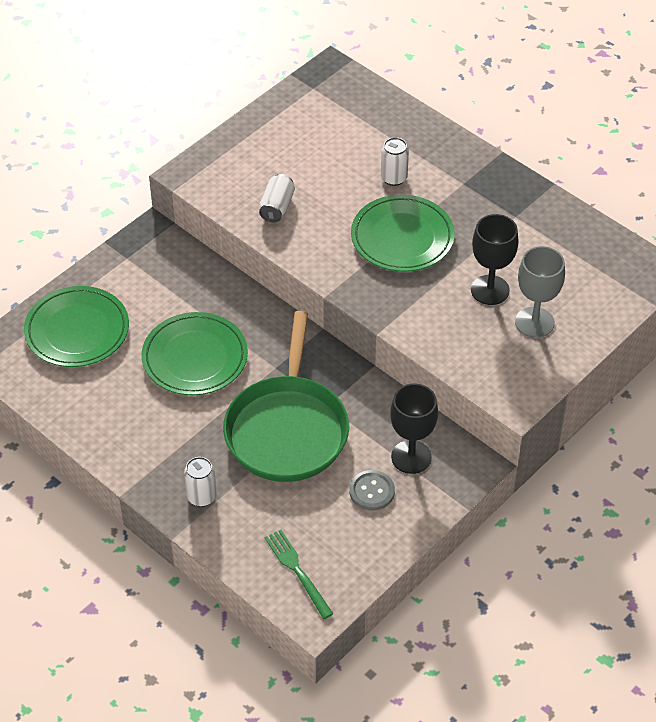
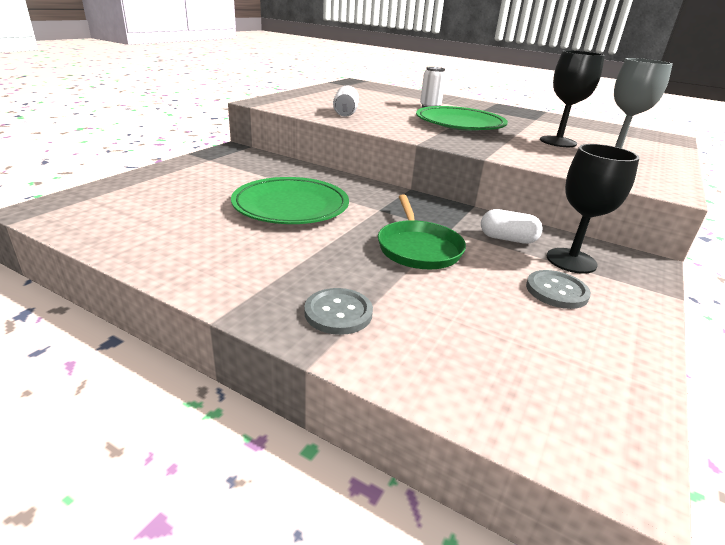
camera: 15 degrees left, 20 degrees down
(77, 331) = (155, 194): green plate -> none
(201, 497) = (338, 313): white can -> grey button
(287, 430) = (418, 248): green pan -> green pan, size x0.57
(297, 571) = (534, 391): green fork -> none
(373, 423) = (507, 239): none -> white capsule

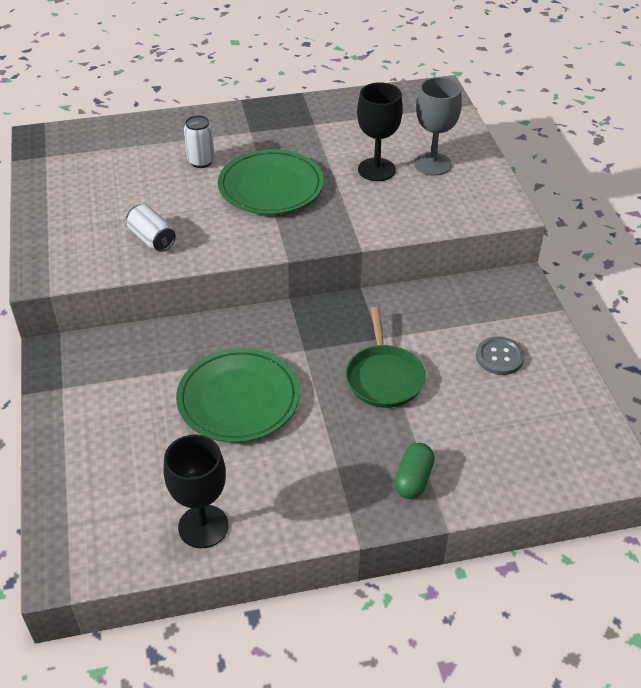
camera: 40 degrees left, 15 degrees up
(338, 313) = (413, 479): grey button -> green capsule
(418, 248) = (384, 377): green pan -> green pan turned 45 degrees clockwise
(507, 239) = (424, 319): white capsule -> none
(571, 261) = (481, 315): black goblet -> black goblet (203, 526)

